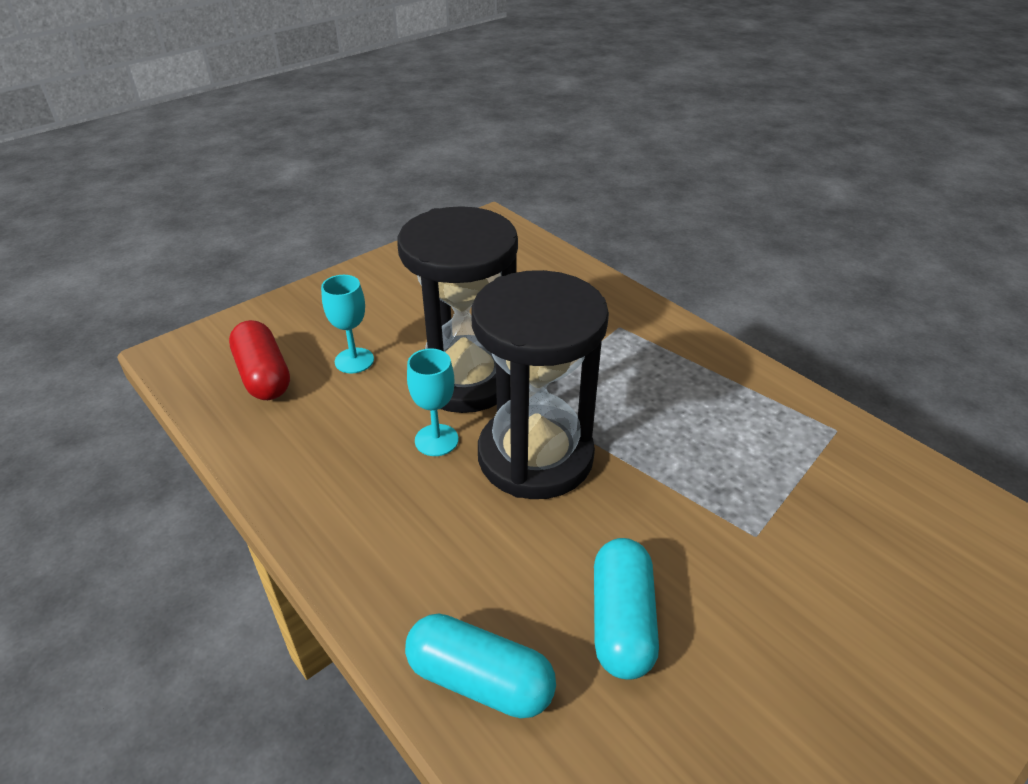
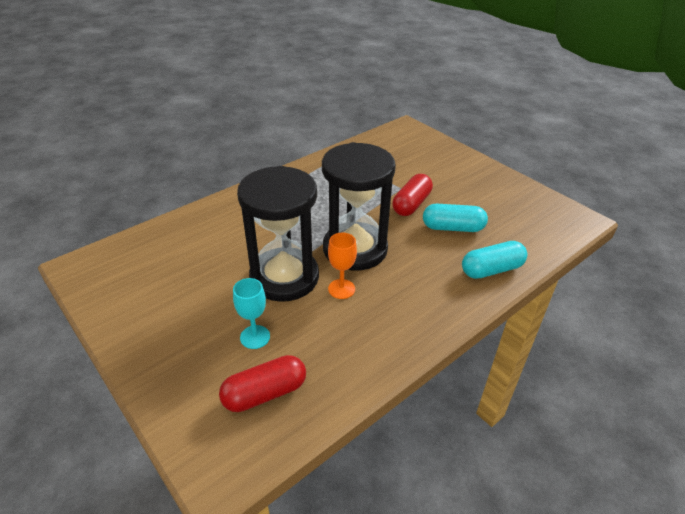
camera: 90 degrees left, 0 degrees up
(436, 440) = (341, 289): turquoise goblet -> orange goblet
(480, 680) = (491, 270): turquoise capsule -> turquoise capsule turned 45 degrees clockwise
(695, 549) = (411, 204): none -> red capsule

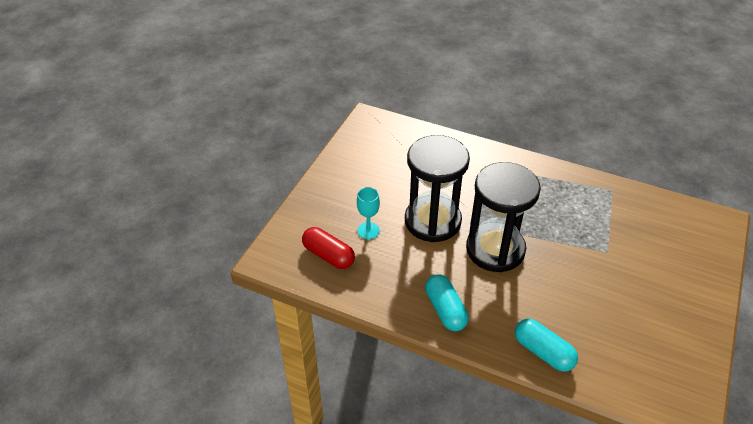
camera: 65 degrees right, 5 degrees up
(341, 289) = (444, 258): orange goblet -> none
(411, 204) = (588, 267): red capsule -> none
(453, 228) = (579, 308): turquoise capsule -> turquoise capsule (445, 310)

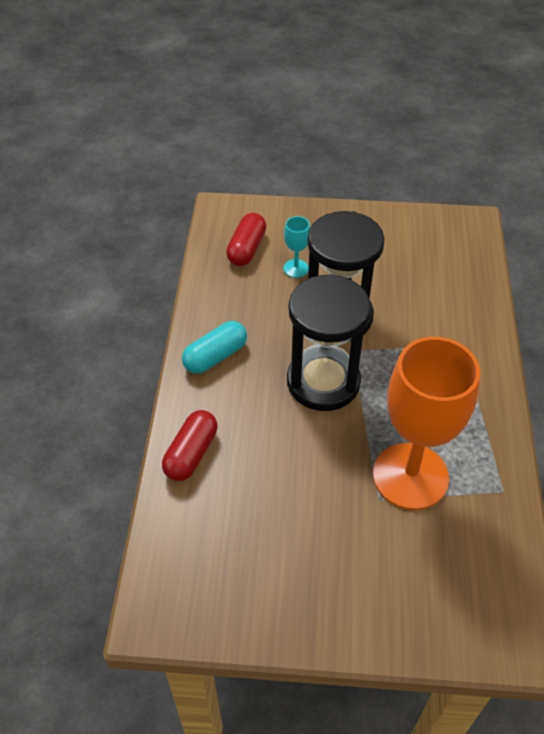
camera: 70 degrees right, 5 degrees up
(543, 352) = (191, 453): turquoise capsule -> red capsule
(592, 229) = (410, 476): none -> orange goblet

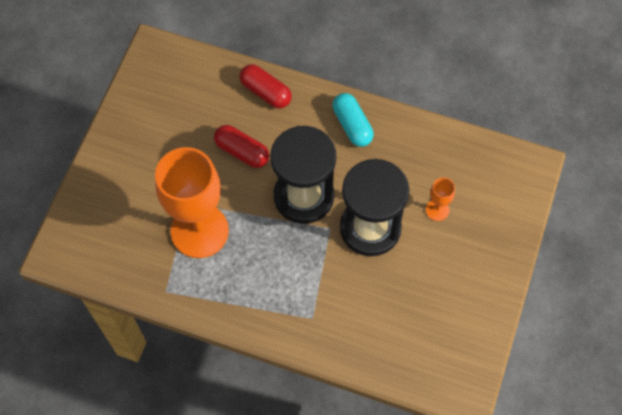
camera: 105 degrees right, 15 degrees up
(247, 249) = (472, 175): red capsule -> red capsule (242, 151)
(296, 268) = (437, 210): turquoise goblet -> orange goblet

